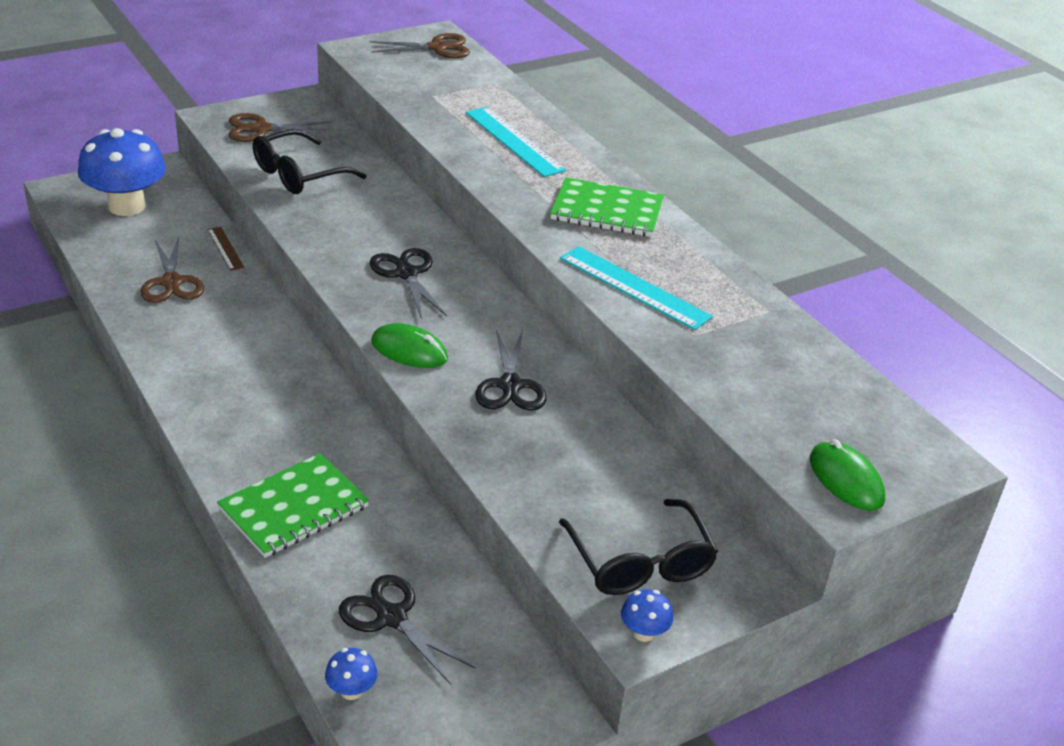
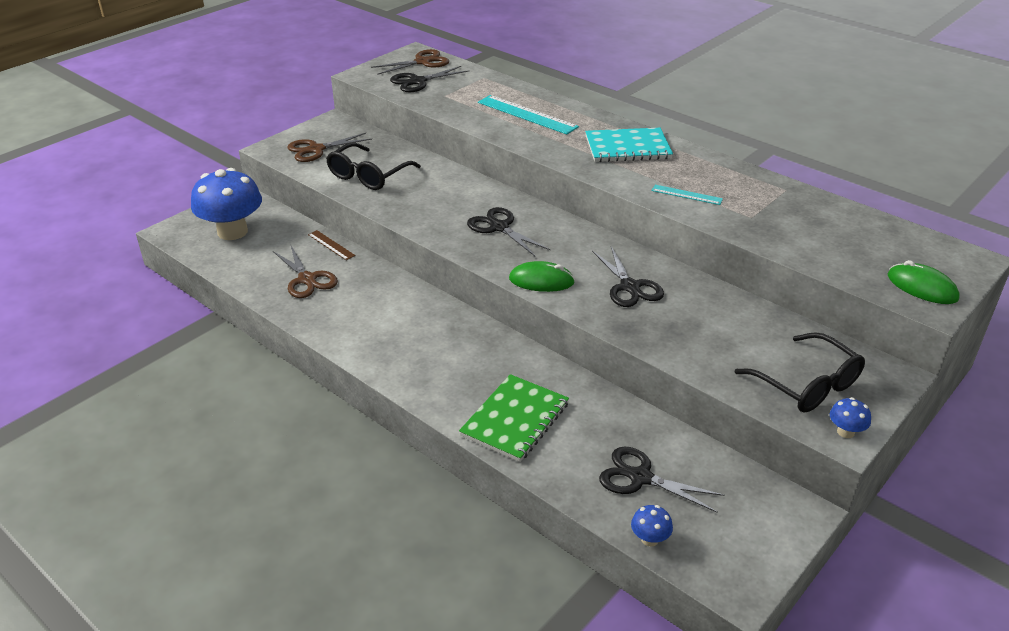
camera: 15 degrees left, 0 degrees up
(413, 71) = (418, 81): none -> black scissors
(607, 210) = (627, 147): green notebook -> turquoise notebook
(634, 287) = (686, 195): turquoise ruler -> turquoise ruler, size x0.54

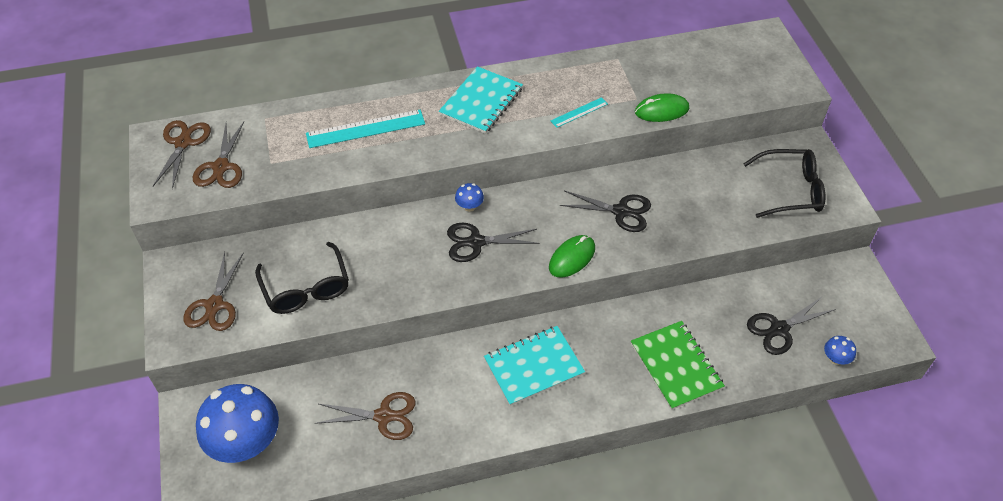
camera: 55 degrees left, 15 degrees up
(331, 245) = (344, 372): brown ruler -> none
(418, 81) = (221, 167): black scissors -> brown scissors
(427, 334) = (533, 367): none -> turquoise notebook
(845, 432) = (843, 203): blue mushroom -> blue mushroom (469, 206)
(922, 287) = (778, 76): green mouse -> green mouse (661, 110)

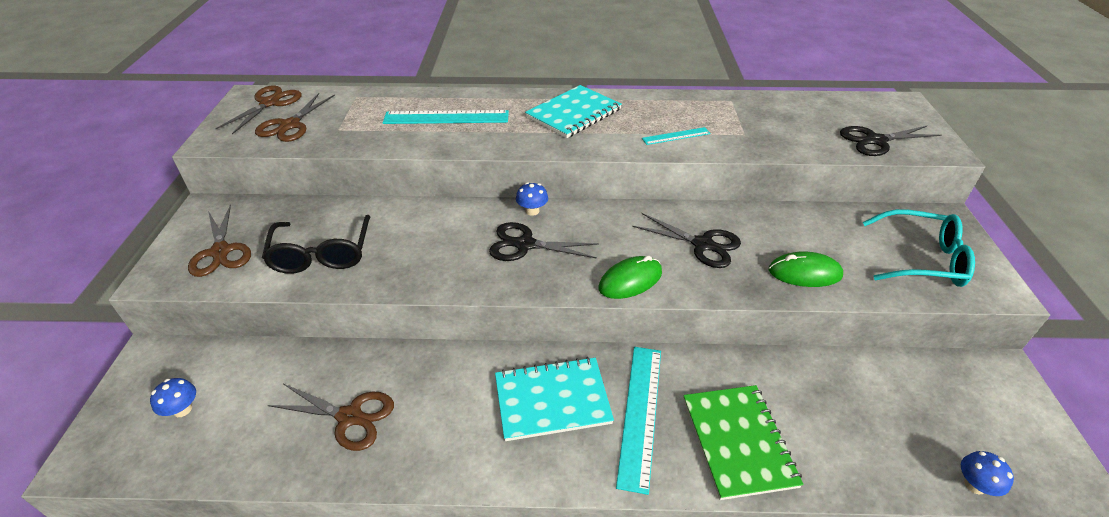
camera: 15 degrees right, 10 degrees down
(214, 305) = (220, 252): brown scissors -> brown scissors turned 45 degrees counterclockwise
(246, 442) = (182, 409): blue mushroom -> blue mushroom, size x0.41
(602, 362) = (640, 413): none -> turquoise ruler
(661, 110) = (771, 147): green mouse -> green mouse (804, 273)
(779, 329) = (891, 426): black scissors -> black scissors (875, 141)
(791, 190) = (922, 259): black glasses -> turquoise glasses

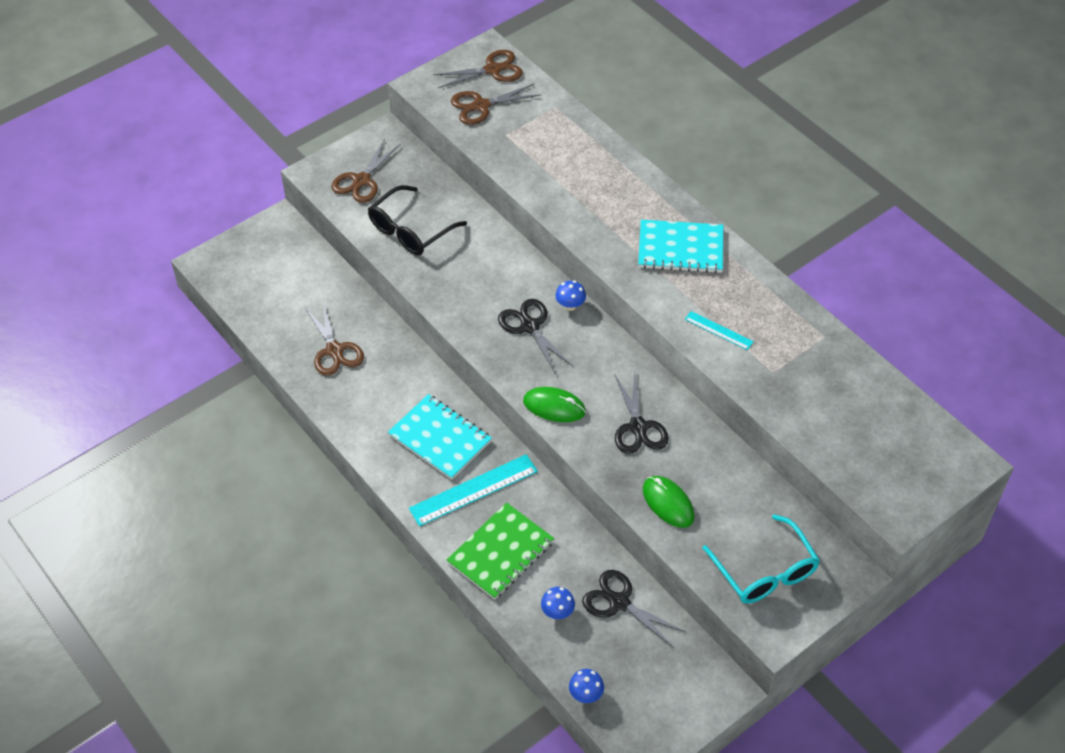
camera: 50 degrees right, 10 degrees up
(182, 409) = (267, 272): blue mushroom -> blue mushroom (557, 612)
(446, 117) = (587, 179): turquoise ruler -> none
(875, 141) = (862, 464): black scissors -> black scissors (619, 602)

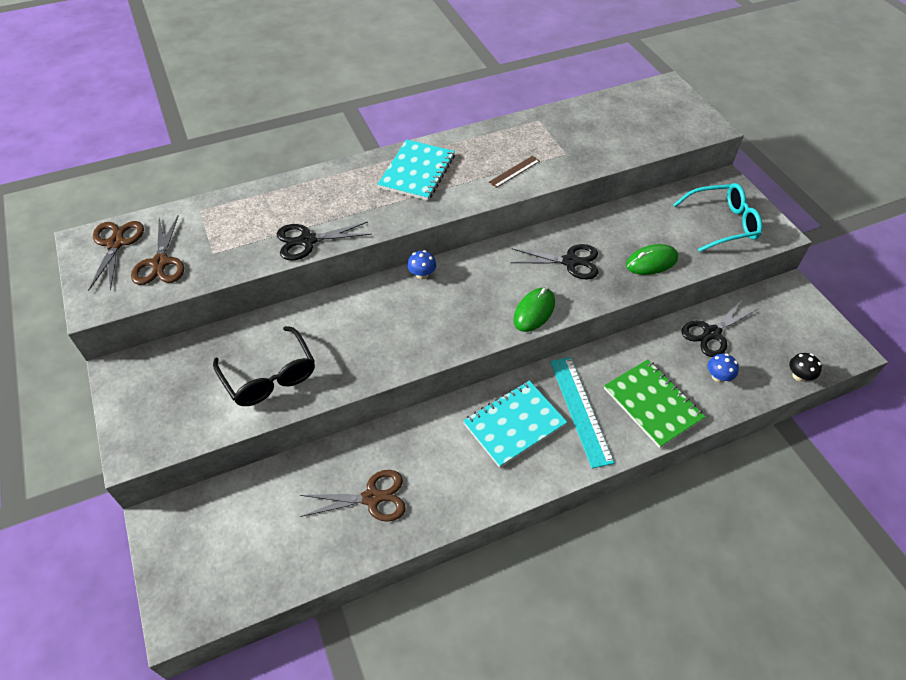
camera: 75 degrees left, 0 degrees up
(361, 181) = (173, 407): brown scissors -> none
(530, 326) = (436, 308): black scissors -> black scissors (307, 241)
(586, 694) = (799, 376): blue mushroom -> black mushroom
(718, 330) = (514, 171): turquoise ruler -> brown ruler

